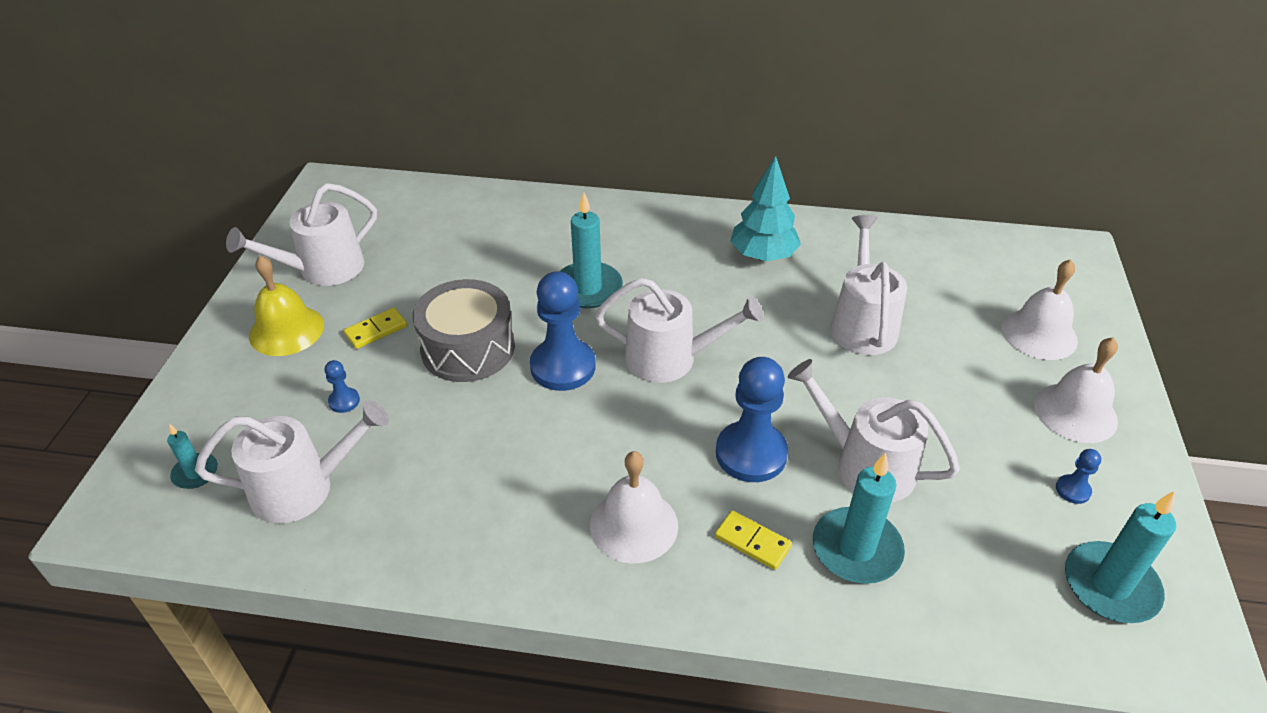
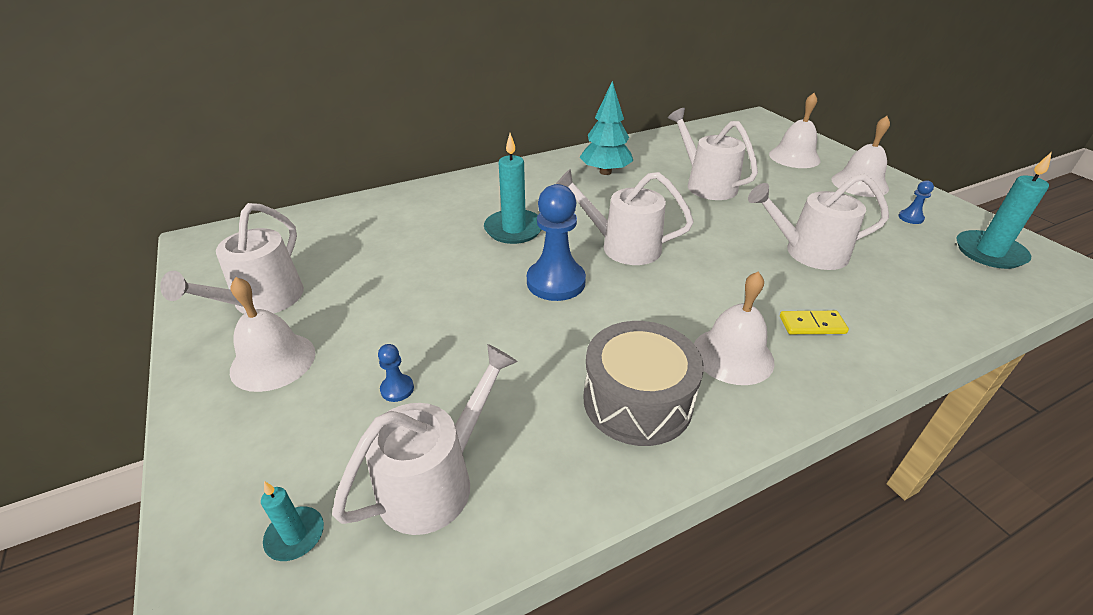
camera: 35 degrees left, 5 degrees down
(286, 330) = (273, 361): yellow bell -> white bell
(376, 330) = (368, 323): yellow domino -> none
(468, 348) = (466, 302): grey drum -> grey drum (637, 401)
(670, 358) = (622, 246): white watering can -> white watering can turned 135 degrees counterclockwise
(751, 454) = (742, 276): blue pawn -> none
(856, 549) = (867, 298): turquoise candle -> none

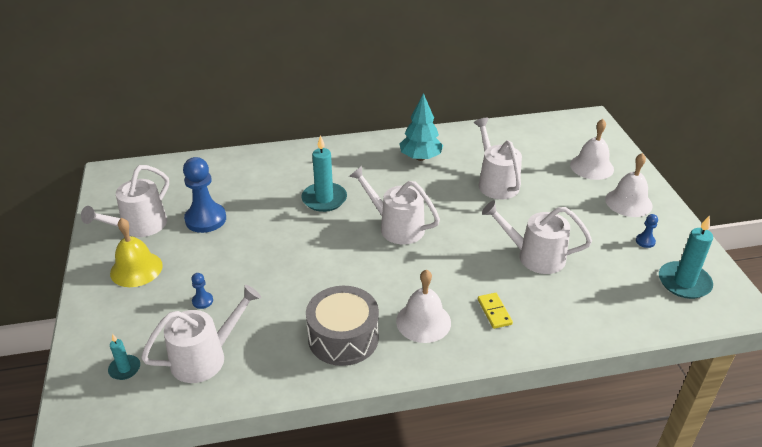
camera: 15 degrees right, 0 degrees up
(273, 361) = (136, 269): white bell -> yellow bell
(556, 282) = (333, 247): blue pawn -> blue pawn (205, 219)
(812, 325) = (494, 312): yellow domino -> yellow domino turned 60 degrees clockwise

